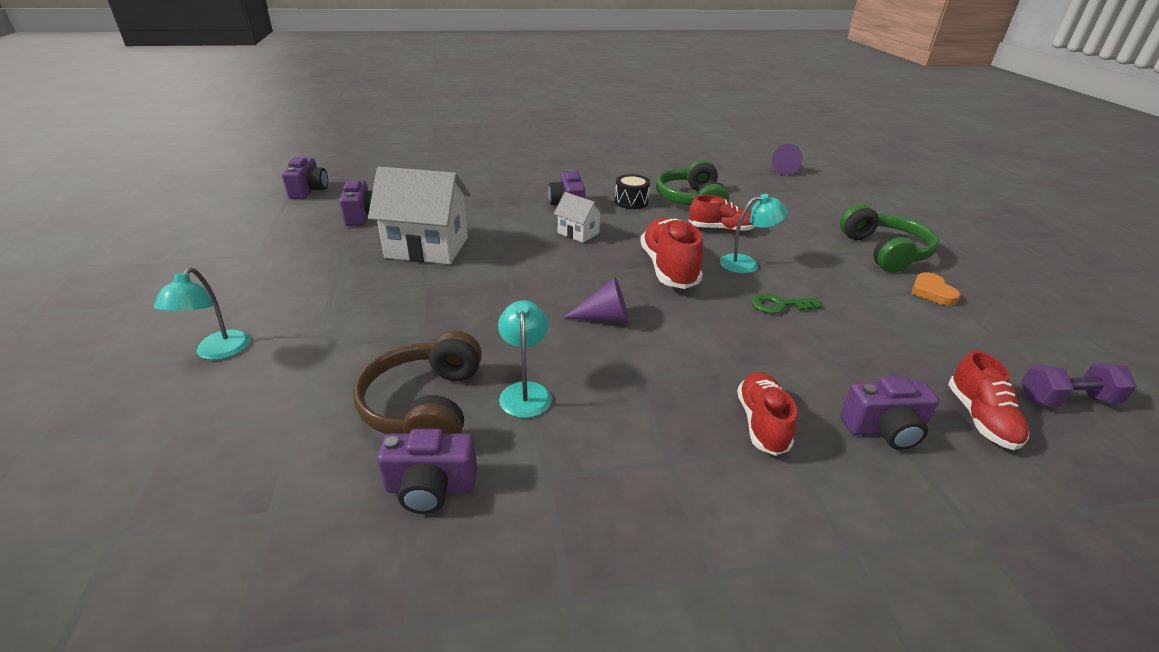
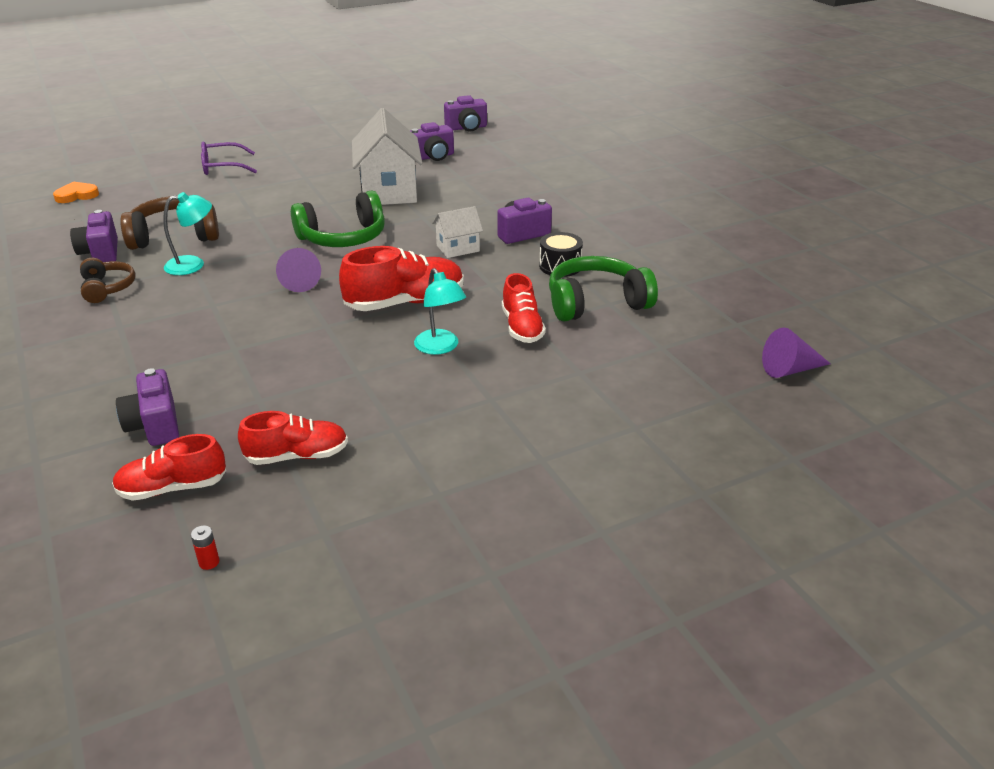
camera: 75 degrees right, 0 degrees up
(218, 352) = (223, 167): turquoise lamp -> purple glasses
(556, 476) = (107, 288): none -> brown headphones
(578, 233) = (458, 248): white house -> white house turned 45 degrees clockwise
(762, 423) = (162, 363): red shoe -> red shoe (297, 456)
(779, 305) = (354, 370): green key -> none
(884, 252) = (533, 456): green headphones -> green headphones (343, 237)
(932, 292) = (430, 487): orange heart -> orange heart (77, 195)
(1066, 399) = (209, 562): purple dumbbell -> red battery

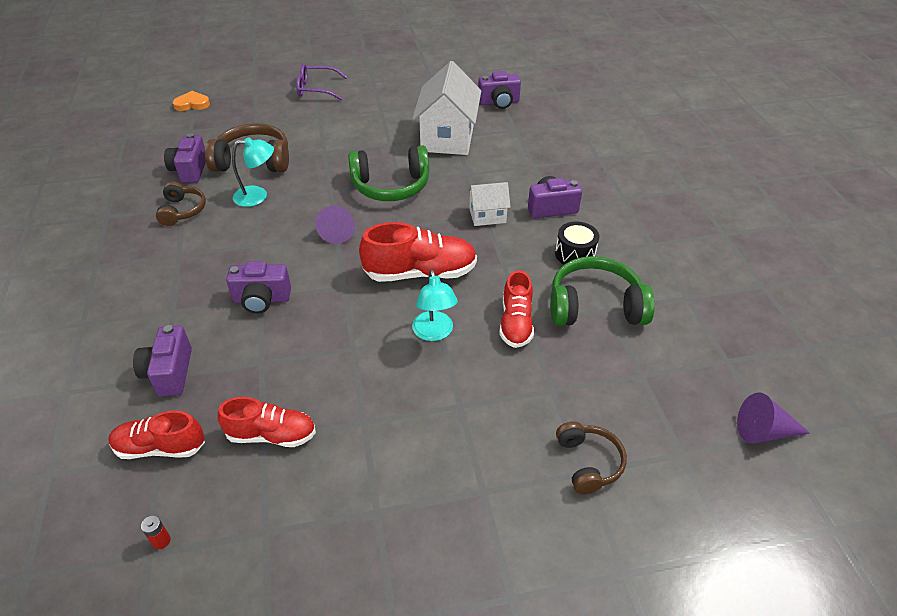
camera: 15 degrees right, 10 degrees up
(466, 128) = (540, 72): purple camera -> purple camera (261, 299)
(636, 420) = (588, 463): none -> brown headphones

